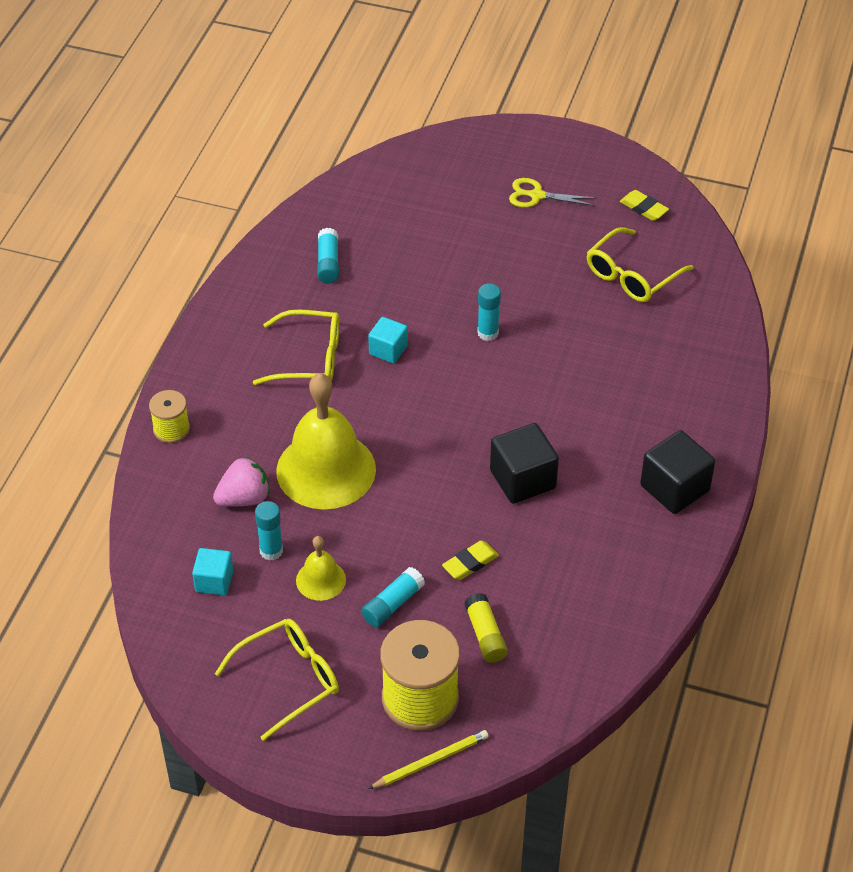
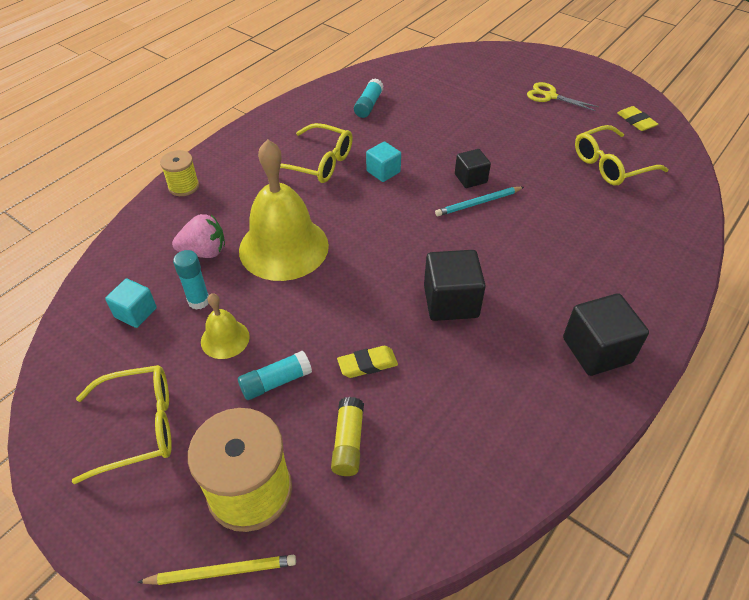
camera: 20 degrees right, 0 degrees up
(488, 333) = (470, 178): turquoise glue stick -> black cube
(508, 362) = (478, 203): none -> turquoise pencil

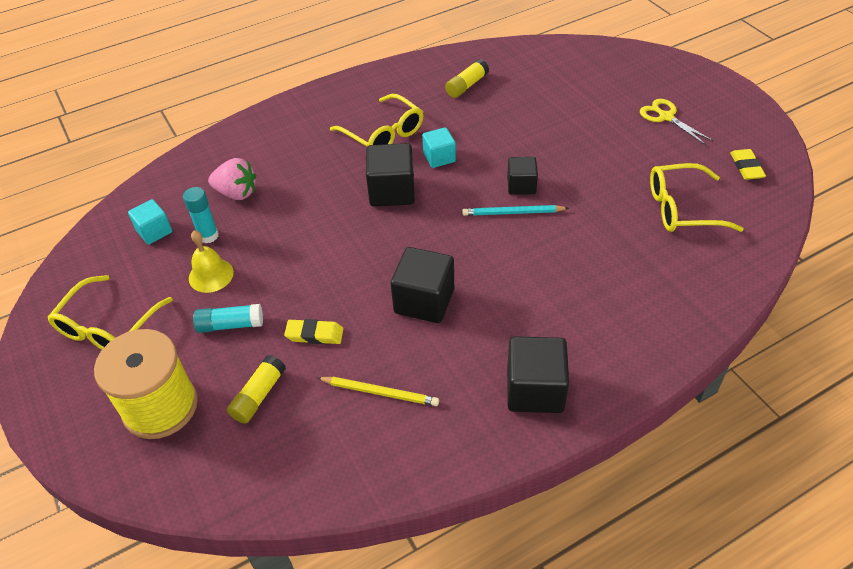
camera: 25 degrees right, 0 degrees up
(139, 426) = (107, 327): yellow glasses -> yellow glasses turned 105 degrees clockwise
(183, 186) = (252, 128): yellow spool -> none
(222, 571) = (106, 460): yellow pencil -> yellow pencil (380, 392)
(283, 247) = (305, 207): yellow bell -> none
(358, 212) = (392, 191): none -> black cube
(368, 105) = (467, 86): turquoise glue stick -> yellow glue stick

